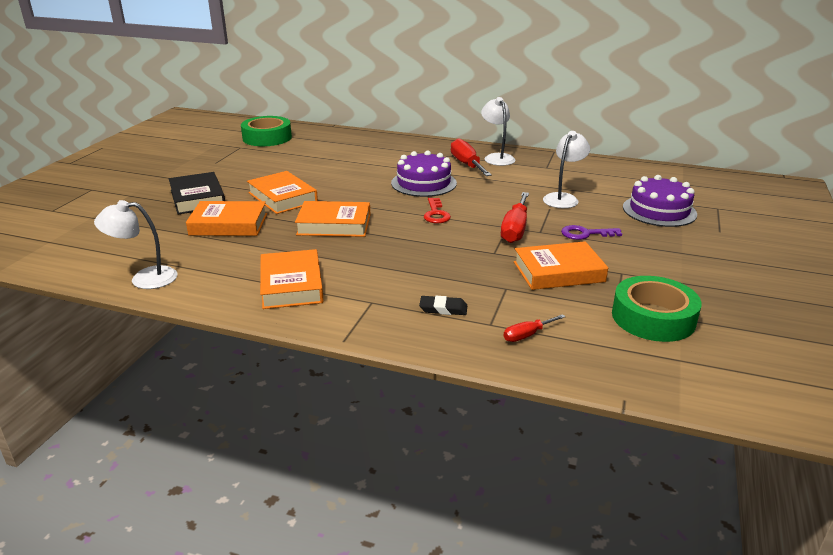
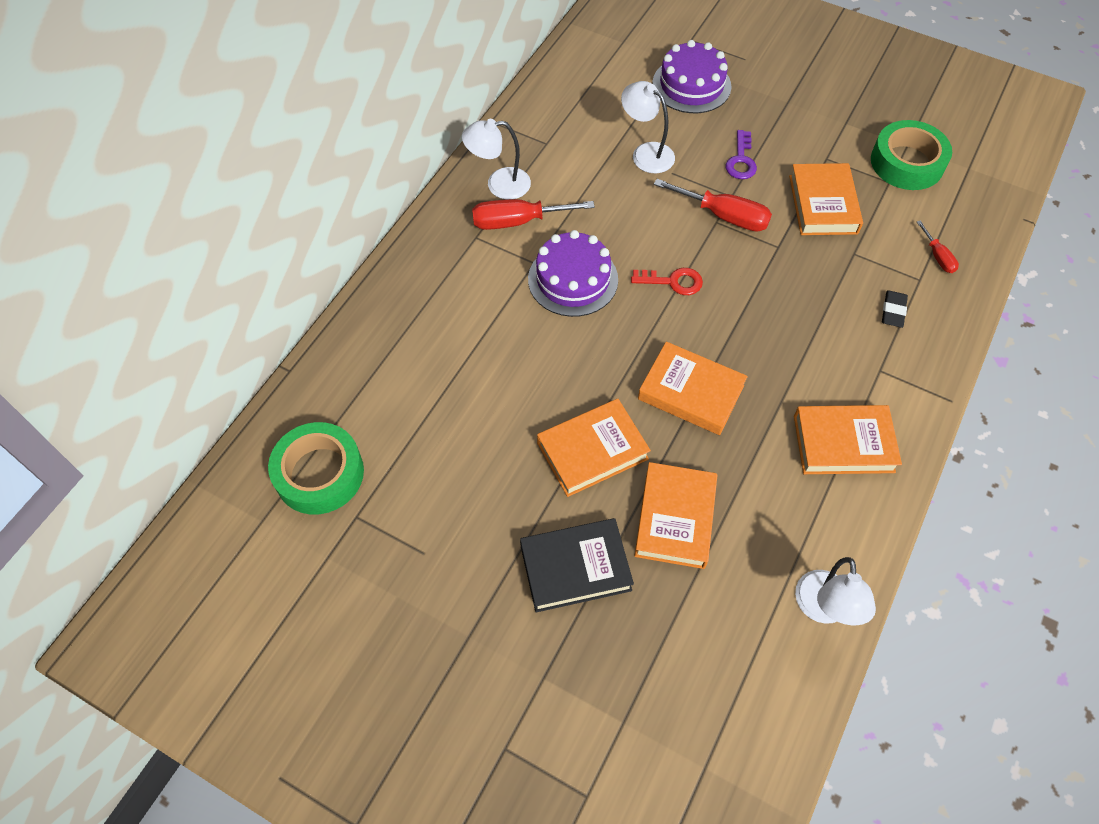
camera: 80 degrees left, 30 degrees up
(334, 225) = (691, 392): orange book -> orange book turned 75 degrees counterclockwise

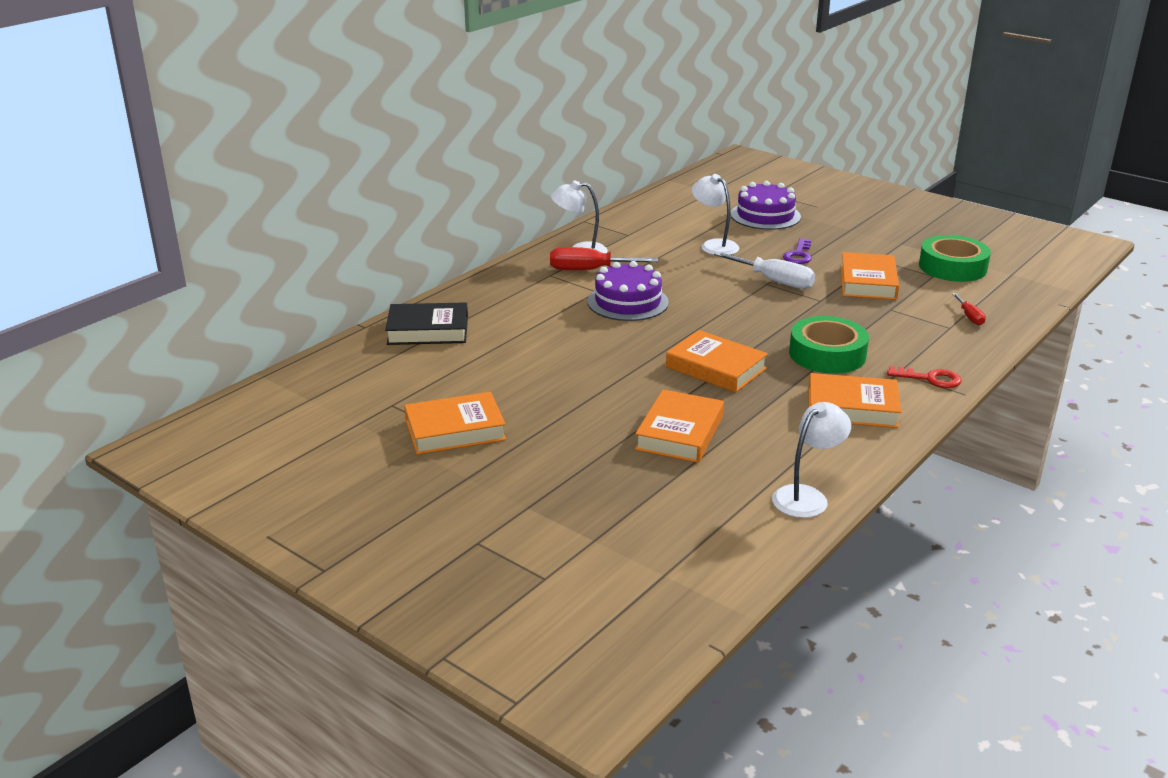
camera: 10 degrees right, 30 degrees down
(319, 473) = (369, 380): green tape -> green tape (827, 354)
(575, 568) = (578, 450): black book -> black book (428, 330)
(592, 451) = (615, 390): orange book -> orange book (455, 430)
(673, 282) = (717, 310): red key -> red key (930, 379)
(724, 216) = (774, 281): red screwdriver -> white screwdriver
(823, 609) = (807, 496): white lamp -> white lamp turned 150 degrees counterclockwise
(893, 311) = (919, 341): black eraser -> none

